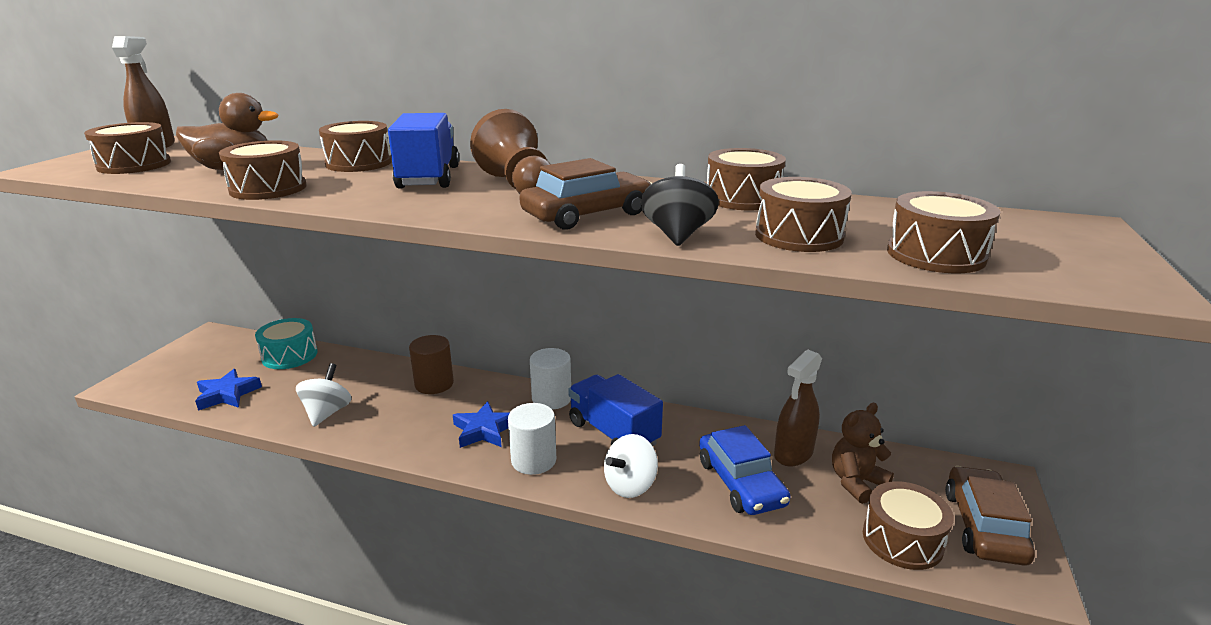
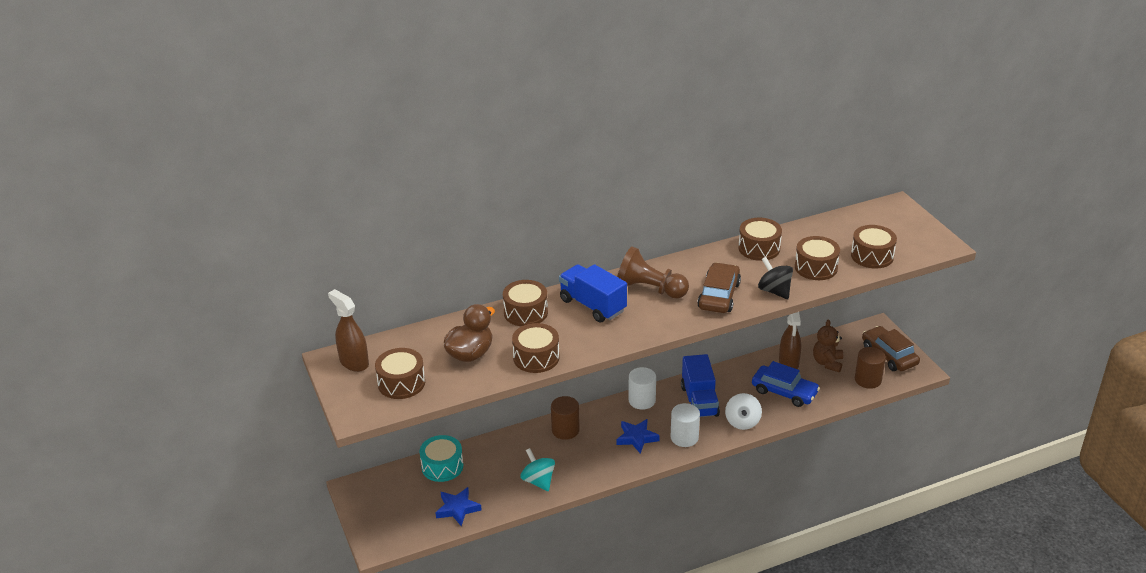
camera: 40 degrees left, 10 degrees up
(327, 413) = (538, 481): white spinning top -> turquoise spinning top
(613, 433) = (699, 401): blue truck -> blue truck turned 105 degrees counterclockwise
(902, 540) = (868, 380): brown drum -> brown cylinder

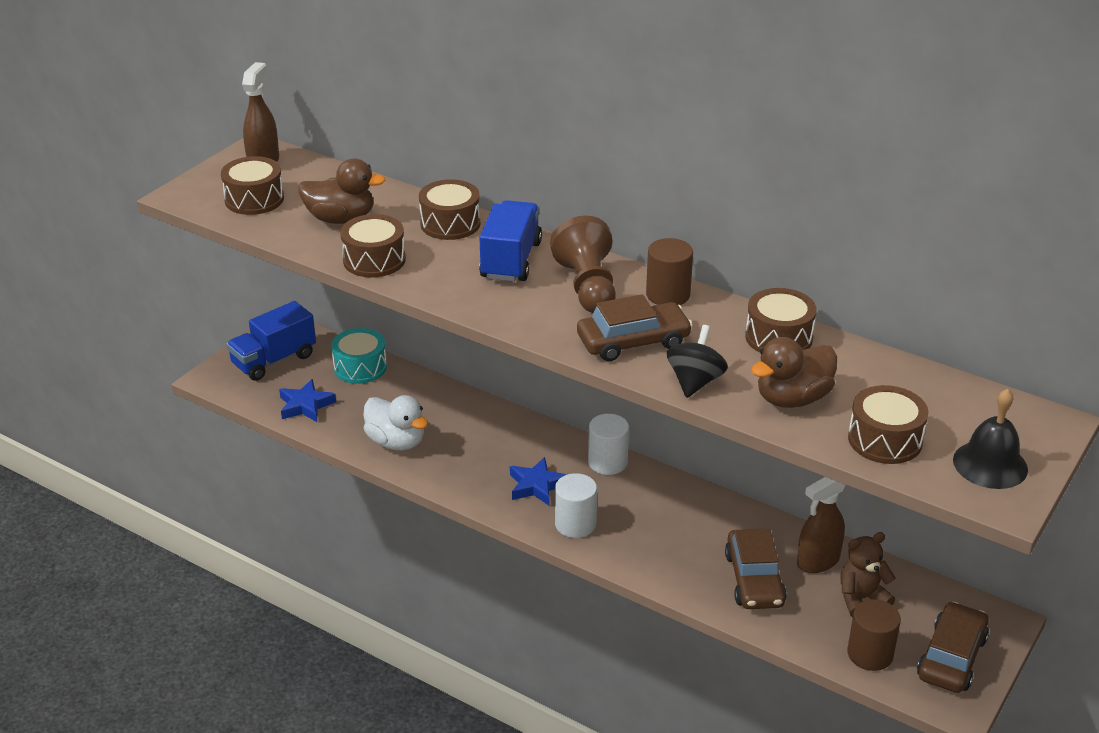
camera: 55 degrees right, 0 degrees up
(538, 481) = (396, 442): turquoise spinning top -> white duck
(565, 430) = (497, 426): brown cylinder -> brown cylinder (668, 295)
(699, 401) = (656, 510): blue truck -> blue truck (274, 360)
(742, 422) = (654, 563): white spinning top -> none
(784, 392) = (754, 579): blue car -> brown car
(816, 267) = (792, 399): brown drum -> brown duck
(914, 236) = (990, 464): none -> black bell

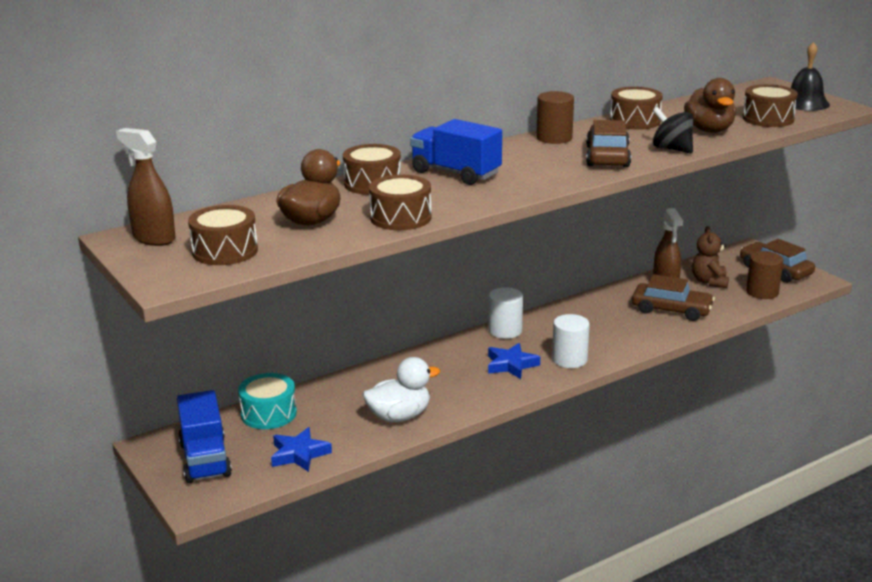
camera: 65 degrees left, 10 degrees down
(587, 287) = (520, 157): brown pawn -> none

